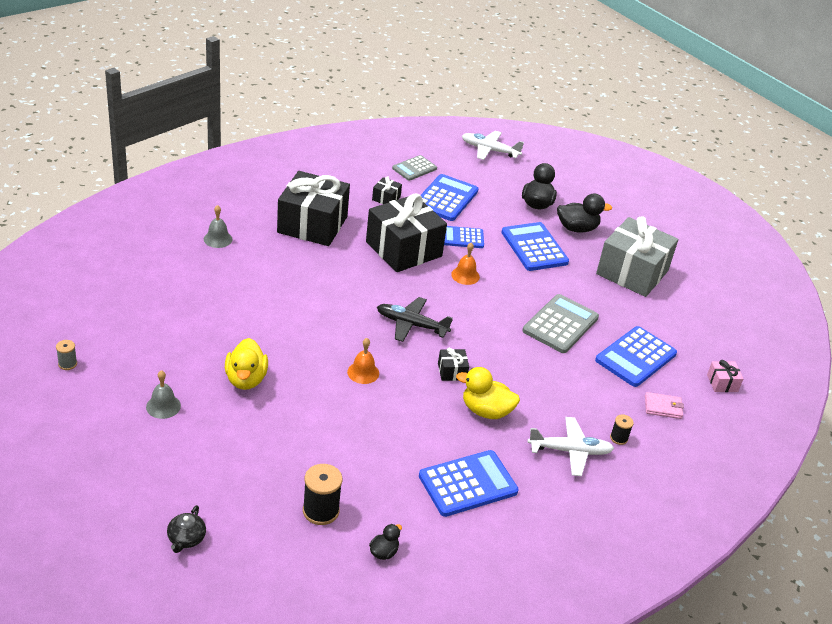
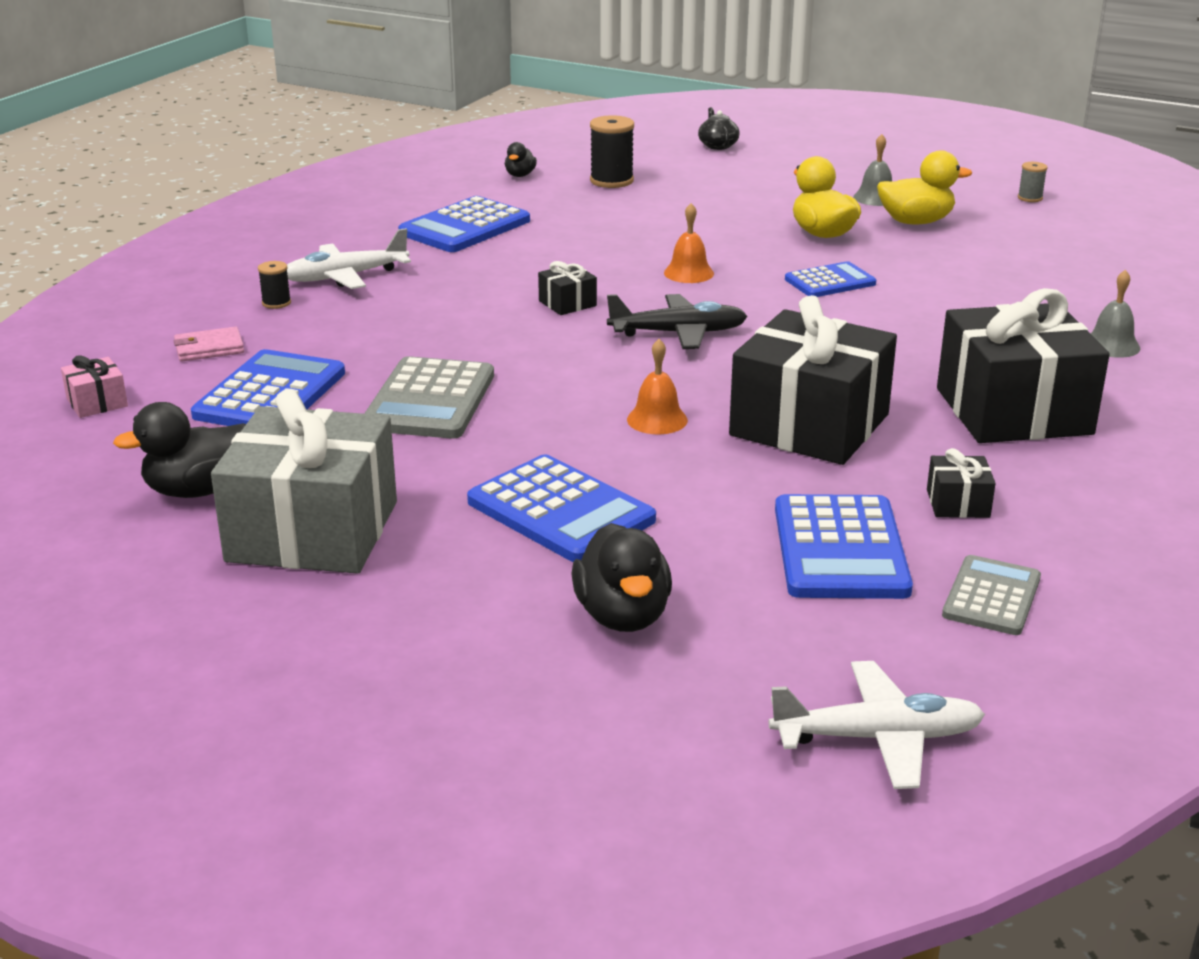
camera: 160 degrees right, 10 degrees down
(462, 238) = (723, 480): blue calculator -> blue calculator (830, 281)
(486, 411) = (487, 282): yellow duck -> yellow duck (915, 222)
(577, 228) = (486, 588): black duck -> black duck (198, 490)

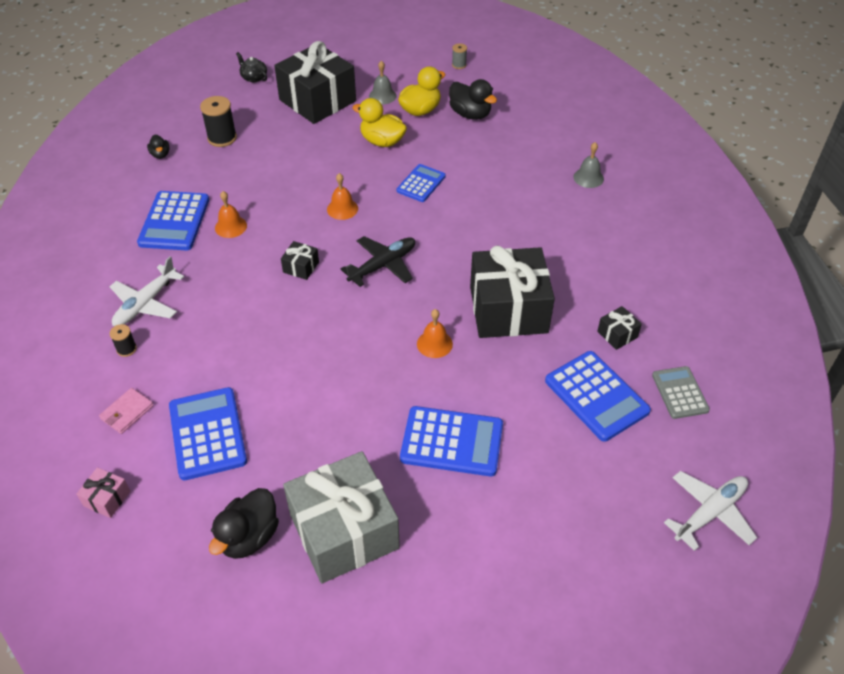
camera: 35 degrees left, 20 degrees up
(430, 400) = (304, 390): grey calculator -> none
(525, 248) = (231, 226): none -> orange bell
(623, 616) = (546, 500): black duck -> black duck (470, 114)
(1013, 411) = (587, 251): black gift -> black gift (317, 100)

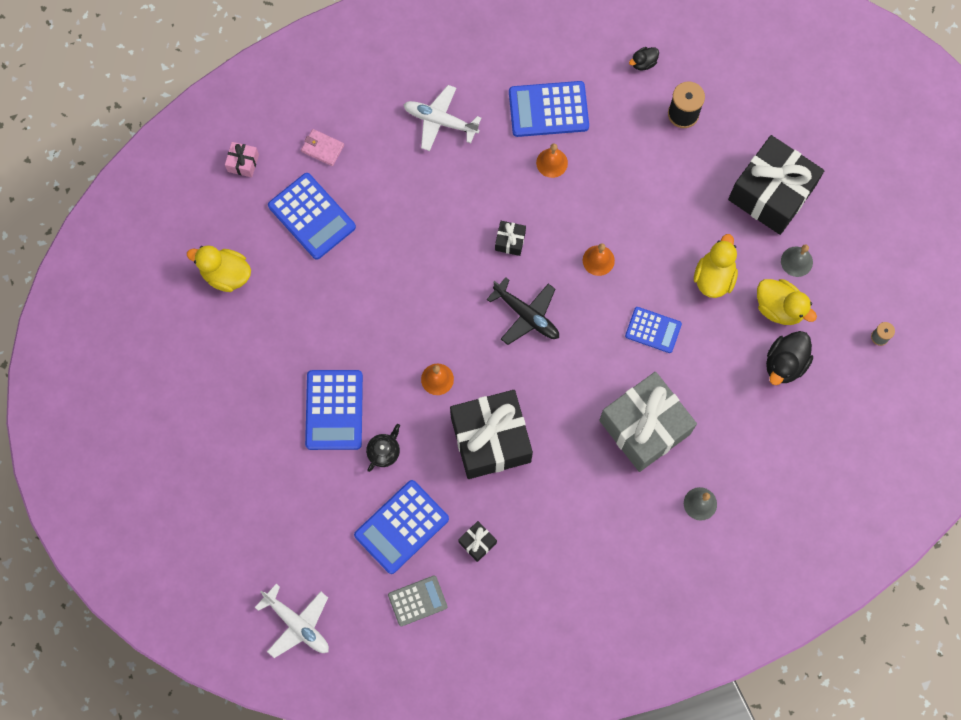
camera: 80 degrees right, 25 degrees up
(126, 349) = (386, 124): black spool -> none
(207, 434) = (312, 216): blue calculator -> blue calculator turned 75 degrees clockwise
(249, 537) = (226, 274): black duck -> yellow duck
(254, 77) = (798, 114): black teapot -> black teapot (384, 451)
(344, 531) = (240, 342): grey gift -> grey gift (644, 427)

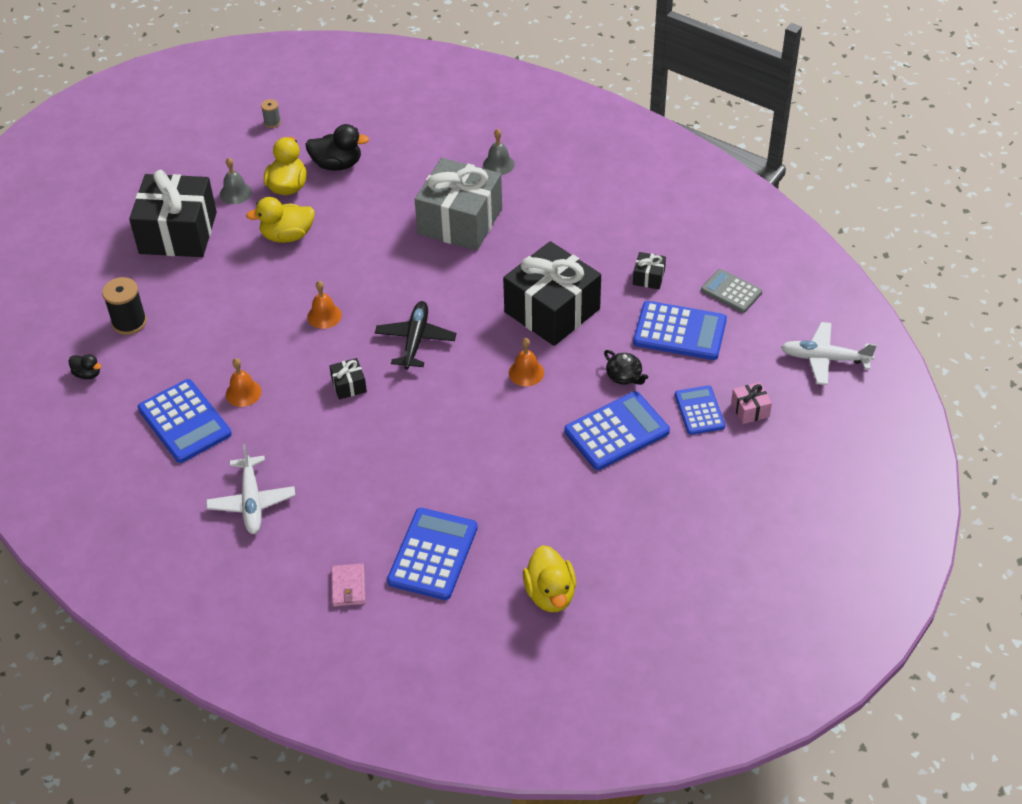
camera: 120 degrees left, 25 degrees down
(243, 163) = (414, 650): pink gift -> pink gift (750, 410)
(297, 623) = (825, 359): white plane -> white plane turned 90 degrees counterclockwise
(384, 451) = (624, 376): black teapot -> black teapot turned 135 degrees counterclockwise
(653, 330) = (366, 252): blue calculator -> blue calculator (699, 411)

